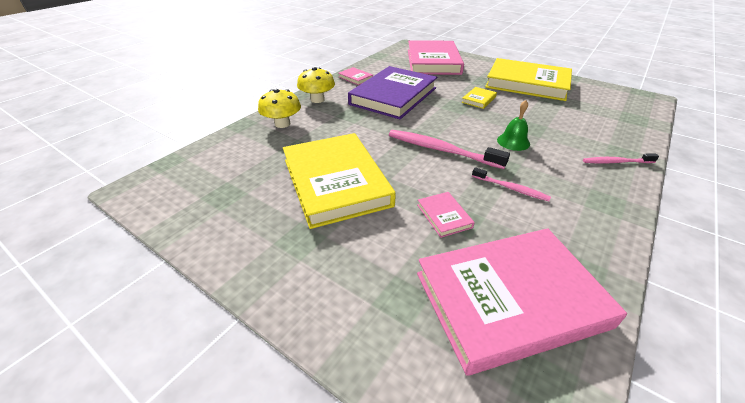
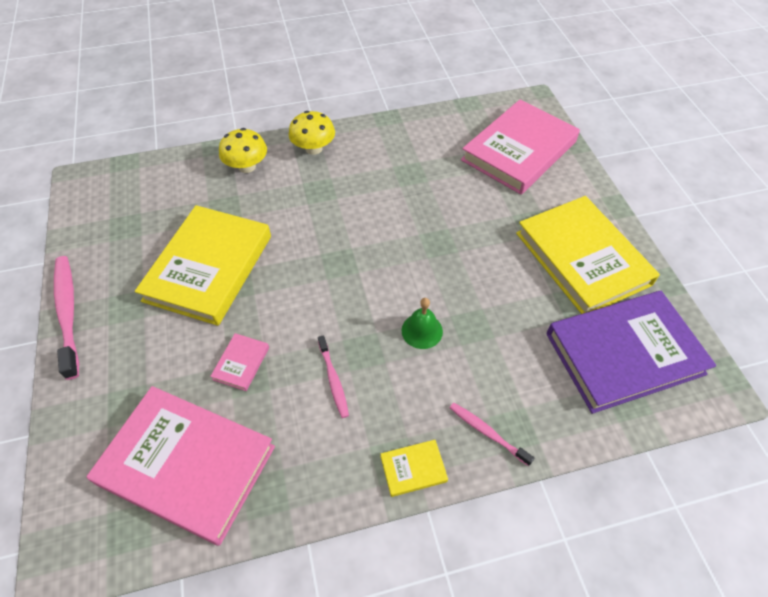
camera: 40 degrees right, 15 degrees up
(355, 78) = (391, 133): pink book -> none
(393, 96) = (393, 186): purple book -> purple book (624, 353)
(441, 150) = (337, 292): pink toothbrush -> pink toothbrush (68, 313)
(478, 99) = (478, 248): yellow book -> yellow book (413, 469)

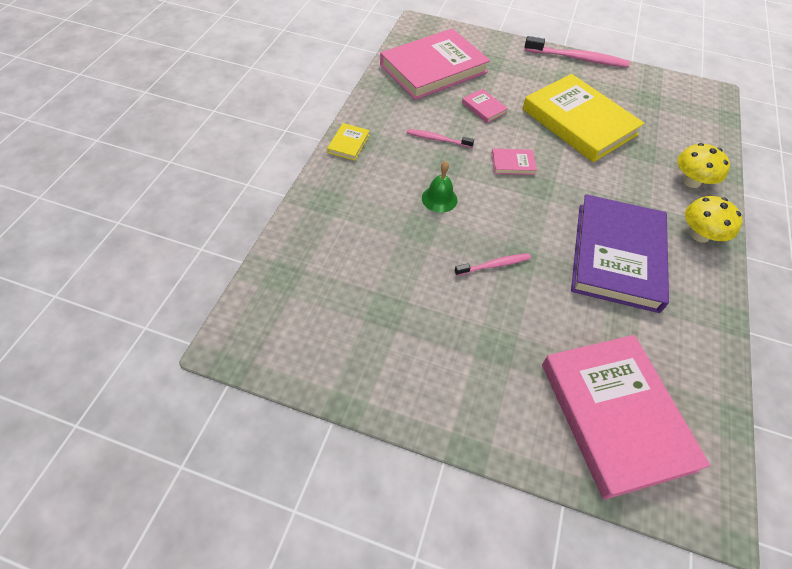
camera: 120 degrees right, 0 degrees up
(321, 295) = (512, 164): none -> pink book
(487, 432) = (336, 187): pink toothbrush -> pink toothbrush (494, 265)
(582, 258) = (425, 354): yellow book -> none
(624, 353) = (314, 306): purple book -> purple book (617, 256)

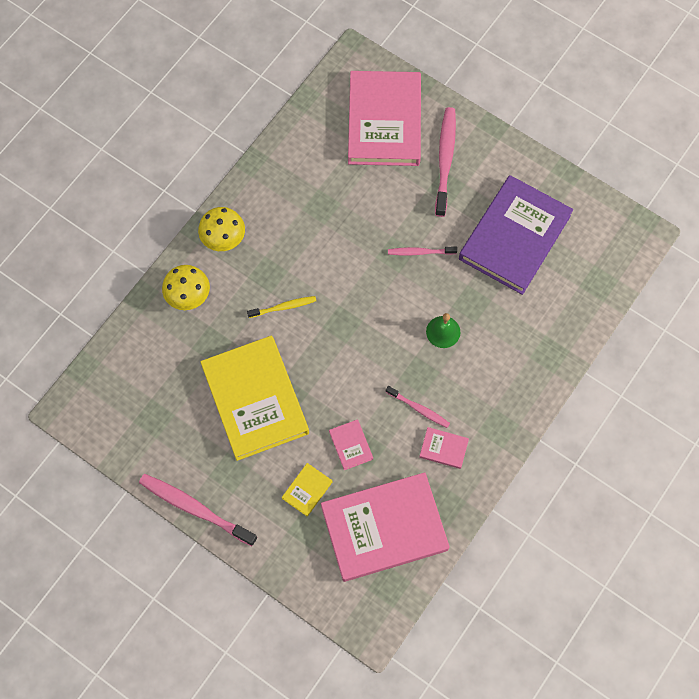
camera: 160 degrees left, 15 degrees up
(348, 144) = (513, 423): yellow book -> yellow book (307, 490)
(512, 164) = (354, 358): pink book -> pink book (443, 448)
(512, 381) = (445, 160): none -> pink toothbrush
(600, 189) = (283, 307): none -> yellow toothbrush
(617, 256) = (310, 235): purple book -> purple book (514, 237)

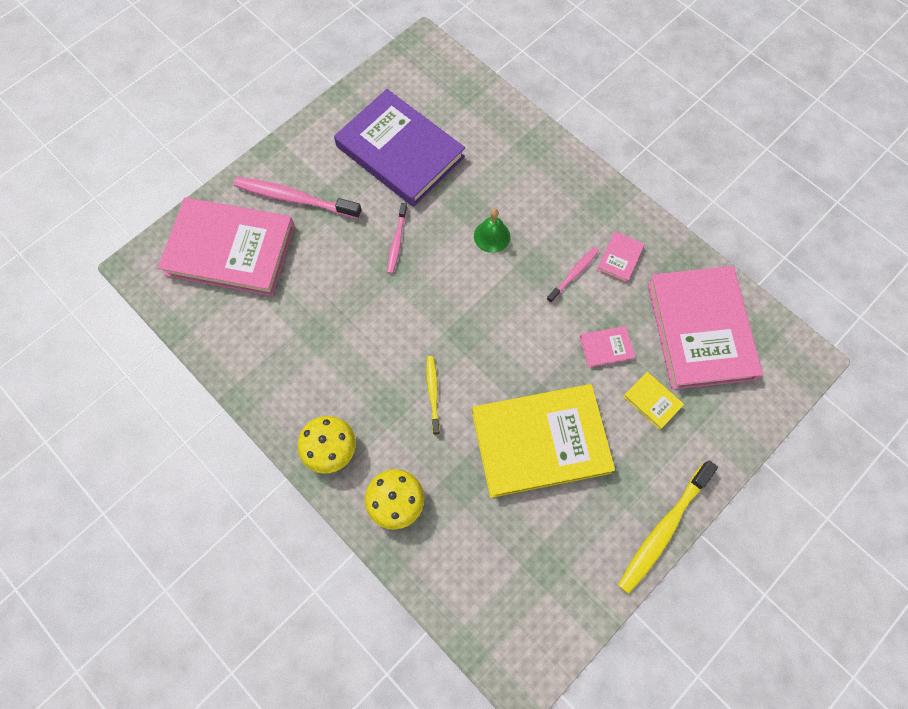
camera: 80 degrees left, 0 degrees up
(195, 508) = (663, 529): pink toothbrush -> yellow toothbrush

